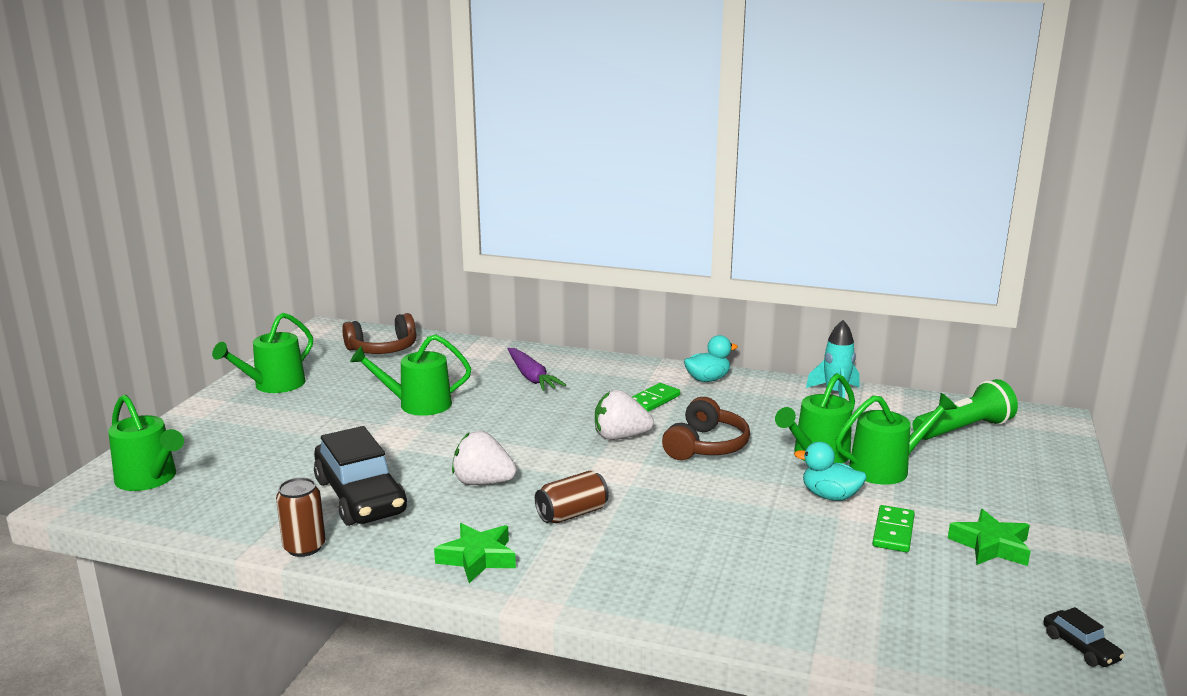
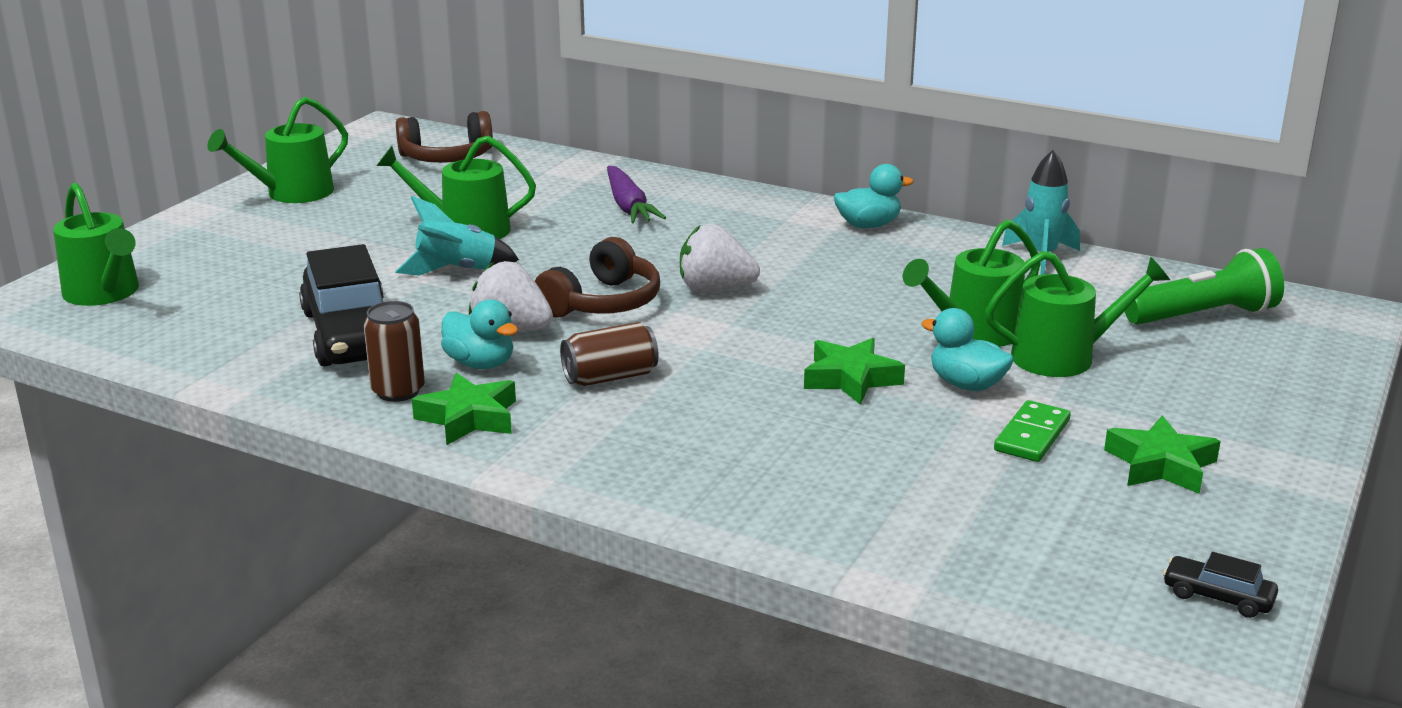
camera: 10 degrees right, 5 degrees up
(304, 547) = (262, 386): brown can -> brown can (398, 391)
(423, 437) = (457, 271): none -> turquoise rocket
(470, 512) = (480, 364): none -> turquoise duck
(653, 400) = (779, 247): green domino -> none
(706, 446) = (826, 309): brown headphones -> brown headphones (603, 303)
(747, 499) = (850, 378): none -> green star
(1080, 647) = (1218, 597): black car -> black car turned 135 degrees clockwise

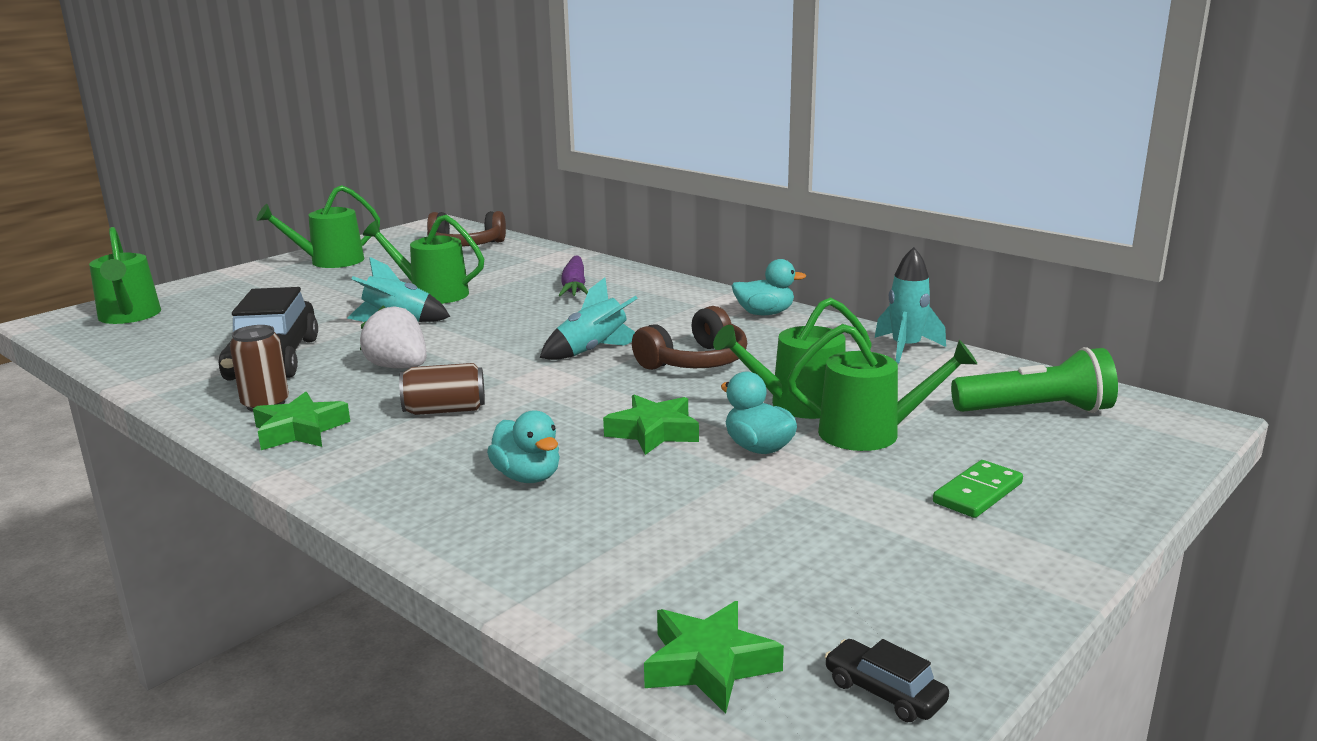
camera: 15 degrees right, 5 degrees down
(480, 364) = (350, 390): turquoise duck -> turquoise duck (527, 477)
(603, 303) = (491, 353): brown headphones -> brown headphones (695, 361)
(715, 289) = (593, 351): white strawberry -> turquoise rocket
(1032, 435) = (790, 500): green domino -> green domino (978, 493)
(1161, 465) = (906, 543): green star -> green star (709, 665)

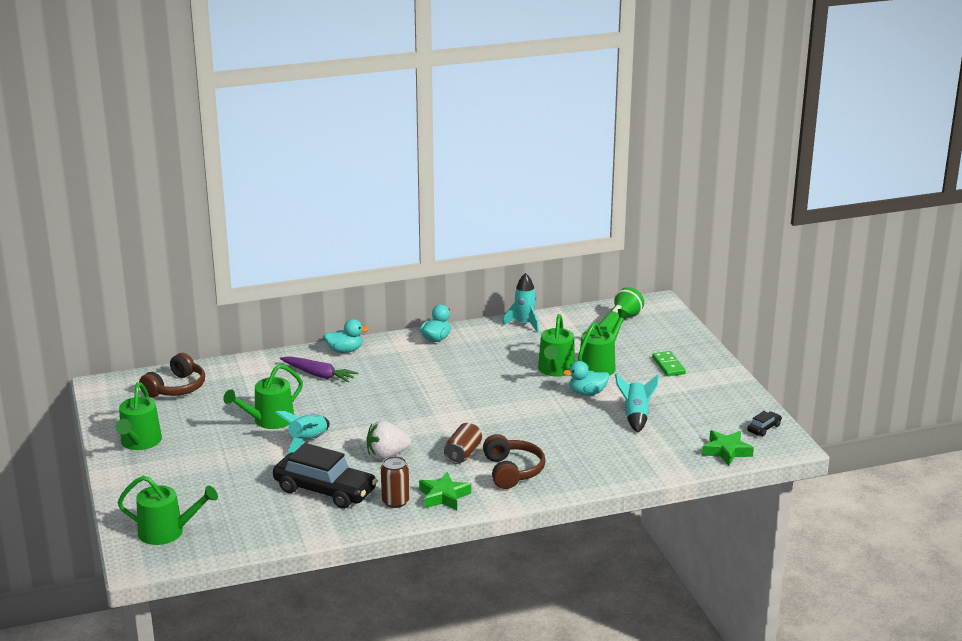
camera: 60 degrees left, 5 degrees up
(527, 477) = (559, 450): turquoise duck -> turquoise duck (345, 350)
(593, 351) = (431, 397): turquoise rocket -> turquoise rocket (636, 416)
(653, 432) = (546, 410): green star -> none
(695, 361) = (478, 376): brown headphones -> brown headphones (512, 471)
(884, 692) = (764, 428): black car -> black car turned 150 degrees clockwise

